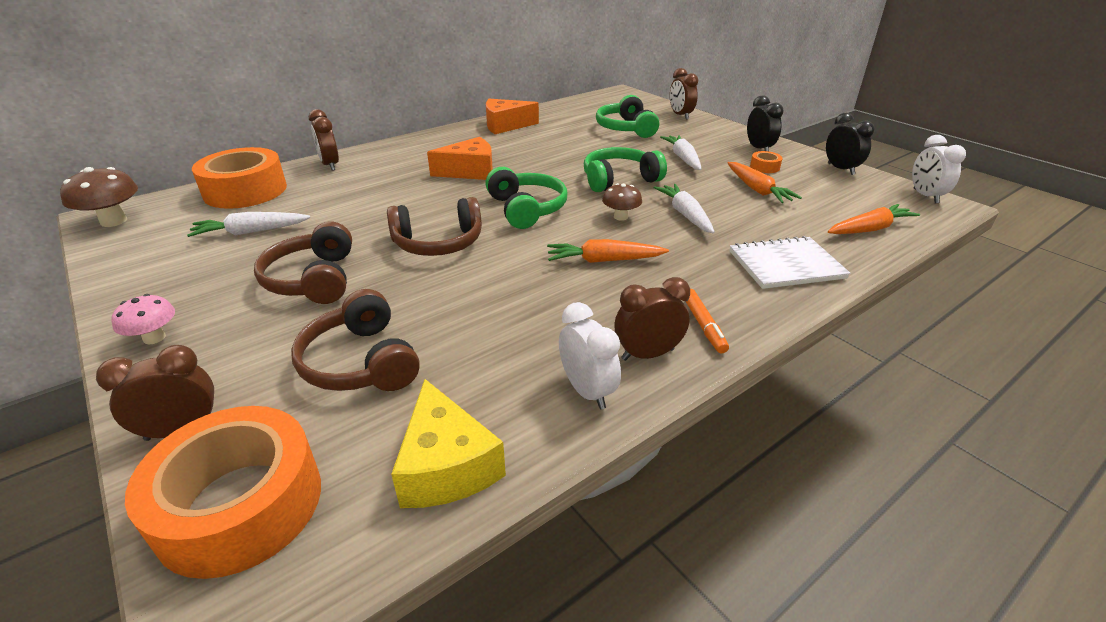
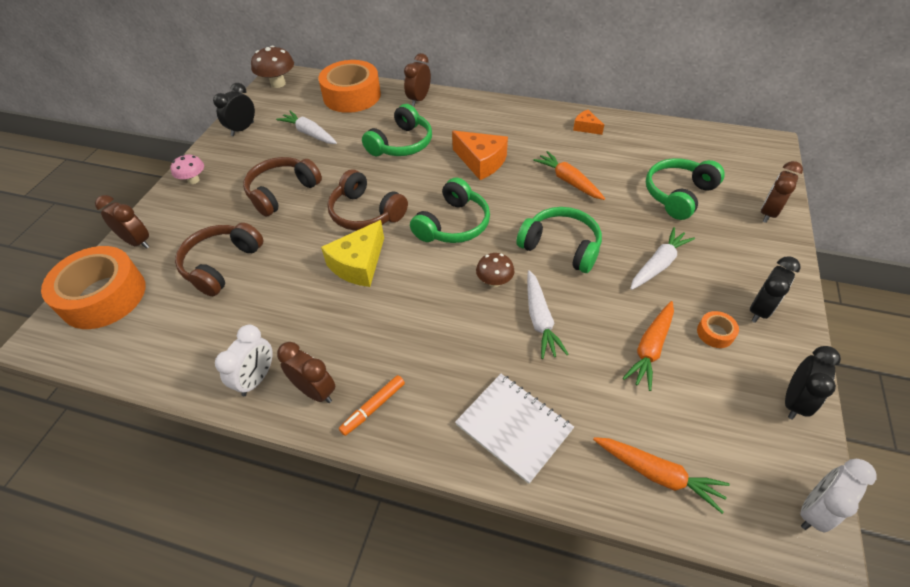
camera: 55 degrees right, 15 degrees up
(140, 270) = (242, 129): none -> black clock
(375, 193) = (401, 144): none -> green headphones
(446, 465) = (162, 352): yellow cheese -> yellow cheese (359, 264)
(505, 125) = (586, 127): orange cheese -> orange cheese, size x0.54
(604, 260) = (417, 307): orange carrot -> orange carrot (568, 181)
(685, 215) = (540, 319): white carrot -> white carrot turned 135 degrees clockwise

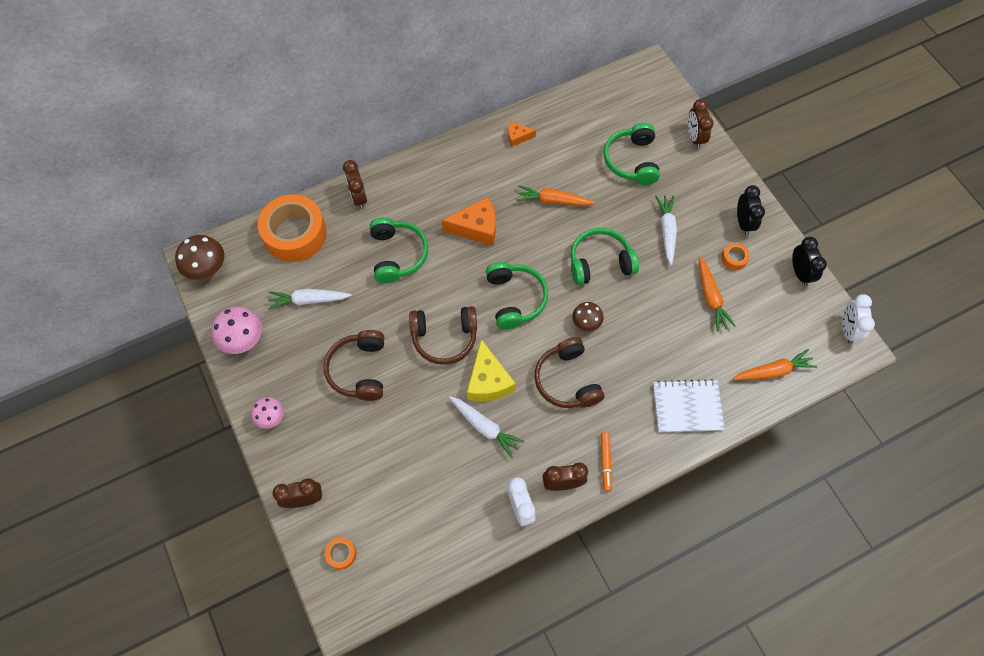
camera: 45 degrees left, 15 degrees up
(103, 296) = (341, 554): orange tape -> orange tape, size x0.40
(221, 264) = (394, 461): brown headphones -> brown headphones (567, 380)
(242, 129) = (243, 339): black clock -> pink mushroom
(540, 319) = (637, 327): white carrot -> white carrot (485, 427)

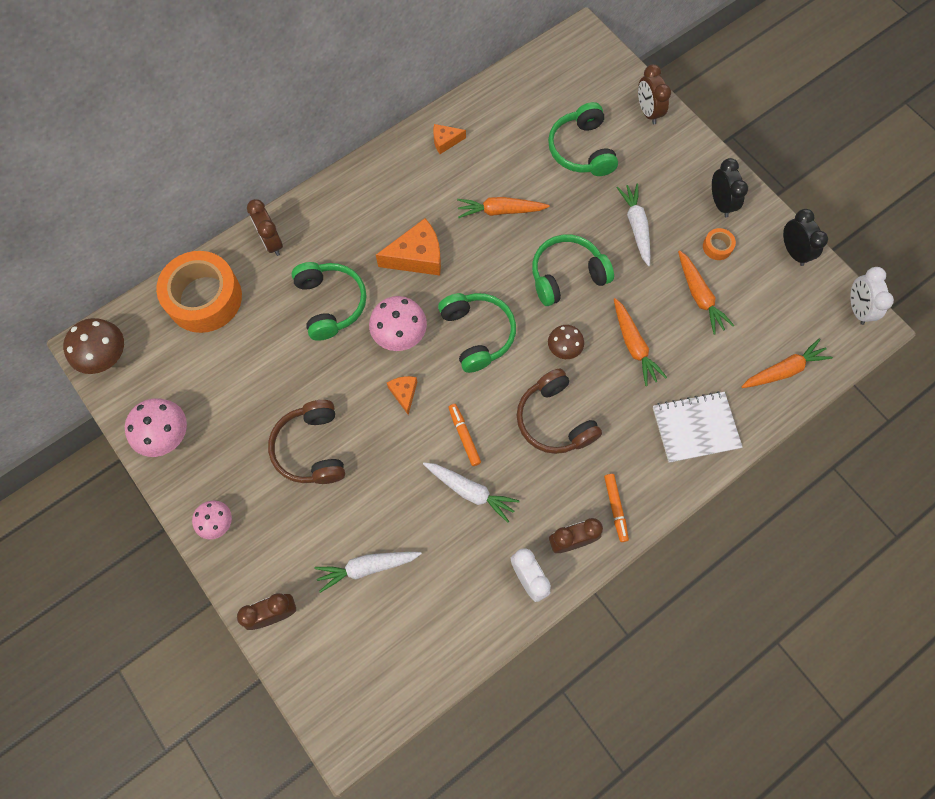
camera: 10 degrees left, 5 degrees up
(309, 300) = (236, 375): white carrot -> white carrot (367, 567)
(341, 554) = (331, 670): orange tape -> none
(444, 337) = (404, 393): brown headphones -> orange cheese
(450, 289) = (400, 334): none -> pink mushroom
(488, 381) = (464, 436): yellow cheese -> orange marker
(646, 329) = (633, 345): none -> orange carrot

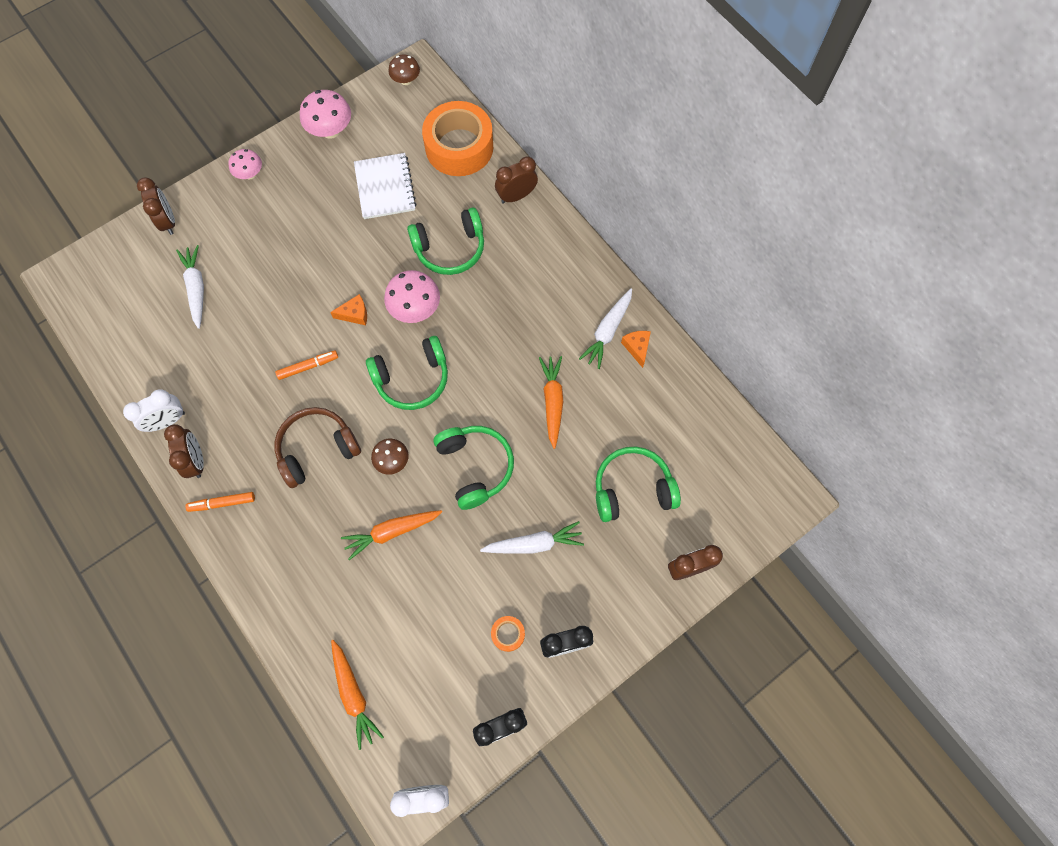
camera: 90 degrees right, 0 degrees up
(106, 356) = (406, 80): brown mushroom -> brown mushroom, size x0.63
(311, 448) = (308, 240): brown headphones -> none
(417, 257) = (499, 322): orange cheese -> none
(470, 491) = (254, 372): white carrot -> white carrot (607, 331)
(695, 428) = (296, 589): white notebook -> white notebook (385, 187)
(699, 296) = (447, 607): orange carrot -> none

